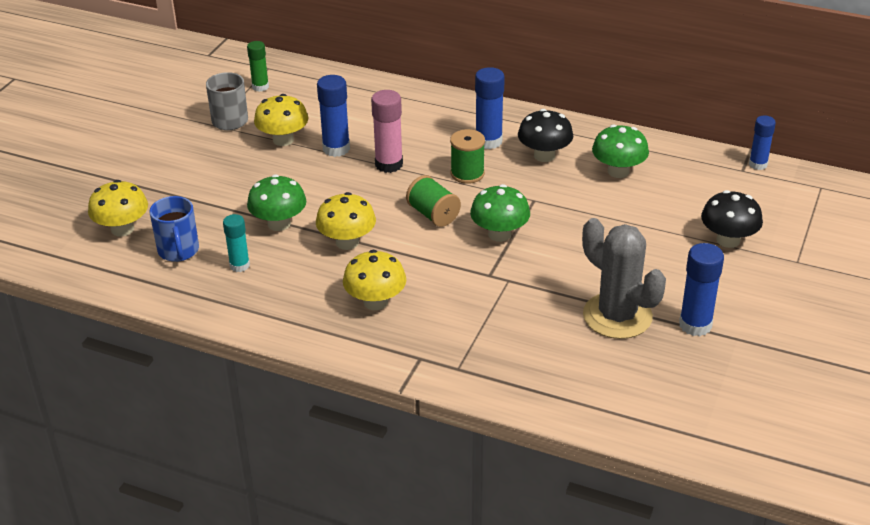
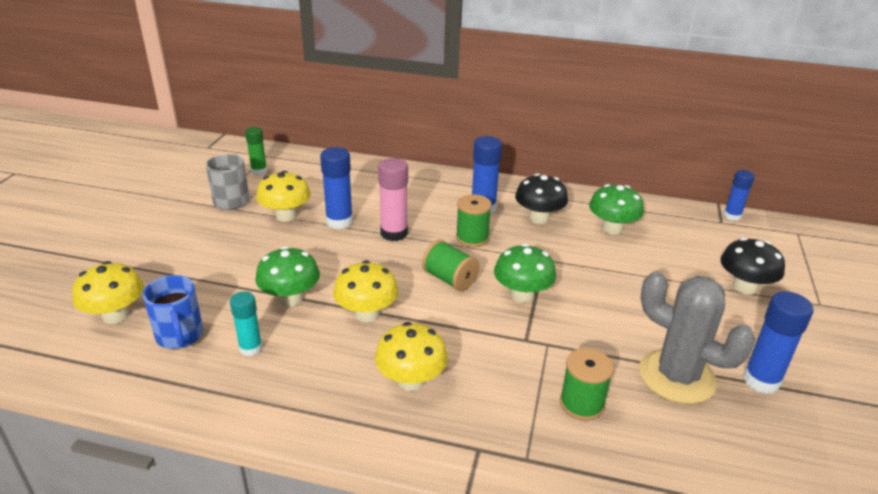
camera: 10 degrees left, 5 degrees down
(520, 331) = (581, 404): none -> green spool

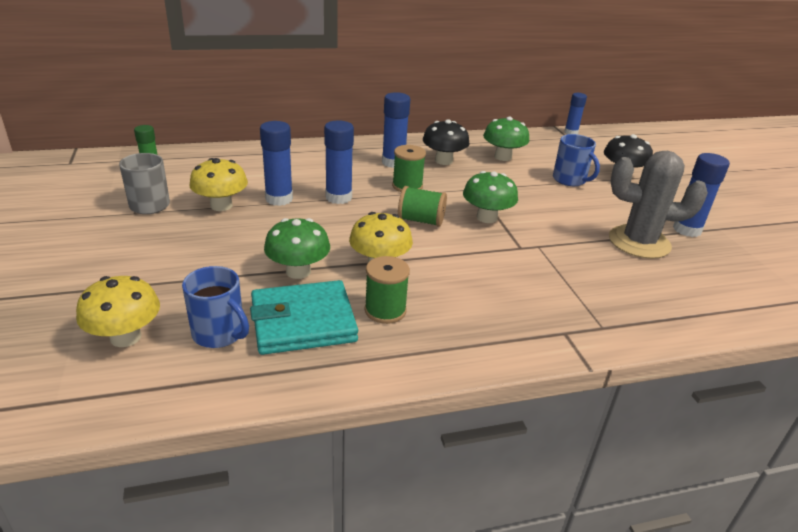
camera: 30 degrees left, 0 degrees up
(250, 348) = (303, 322): turquoise glue stick -> turquoise wallet
(394, 233) = (338, 197): pink glue stick -> blue glue stick
(411, 380) = (467, 302): yellow mushroom -> none
(581, 404) = (600, 278): green spool -> green spool (385, 310)
(667, 276) = (570, 180): none -> blue mug

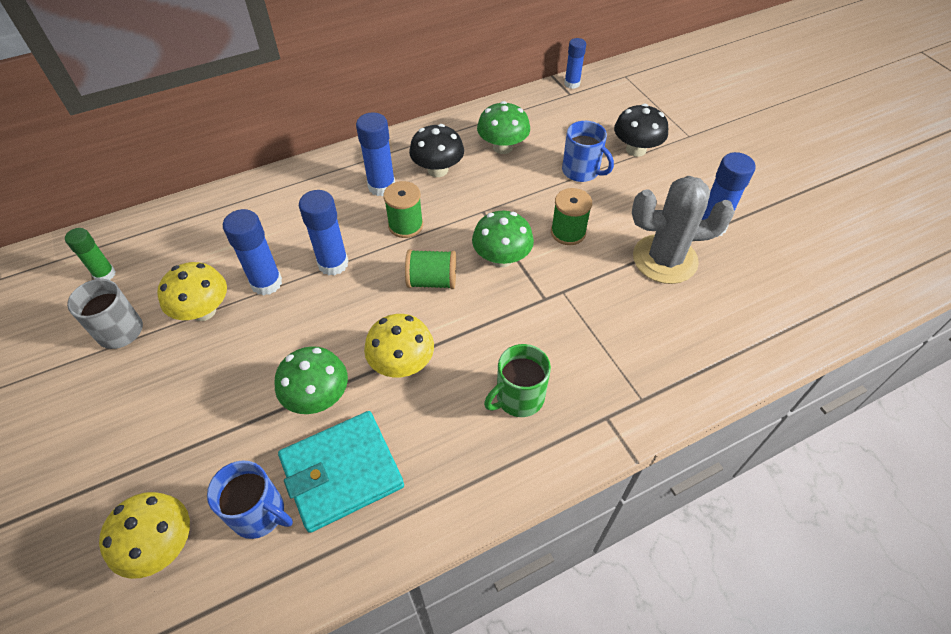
camera: 10 degrees left, 20 degrees up
(385, 310) = (422, 433): green spool -> green spool (568, 232)
(481, 304) = (518, 398): none -> green mug

